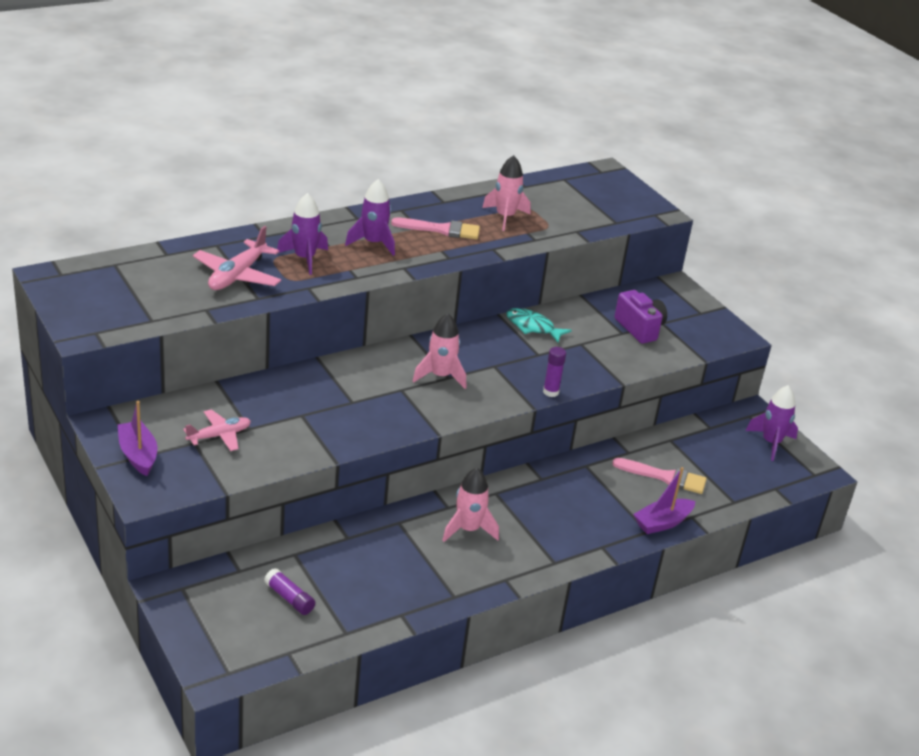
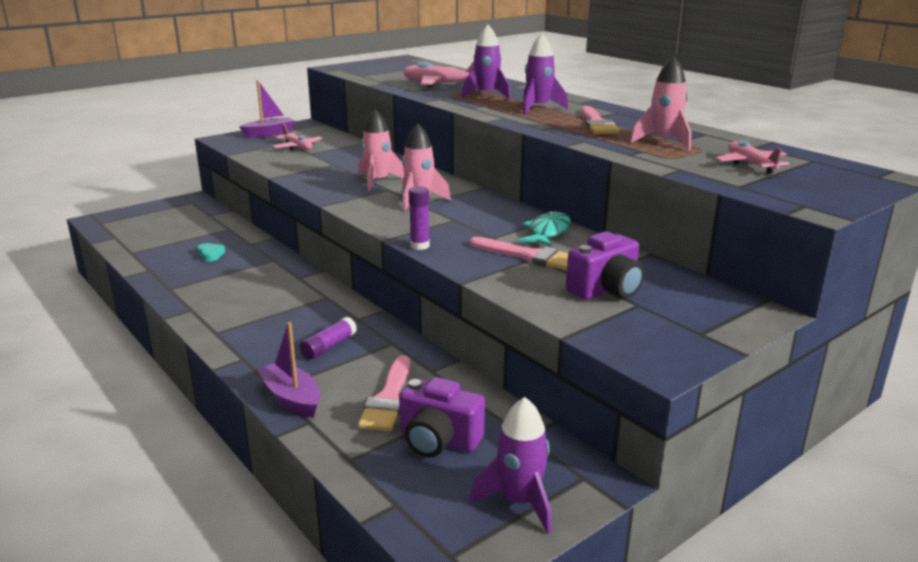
camera: 85 degrees right, 10 degrees down
(289, 598) = (176, 232): purple glue stick -> purple glue stick (329, 346)
(373, 568) = (210, 255): none -> turquoise heart
(468, 529) = (266, 288): pink rocket -> pink rocket (378, 182)
(570, 203) = (750, 164): none -> pink plane
(579, 346) = (529, 256): none -> pink brush
(714, 462) = (438, 440): none -> purple camera

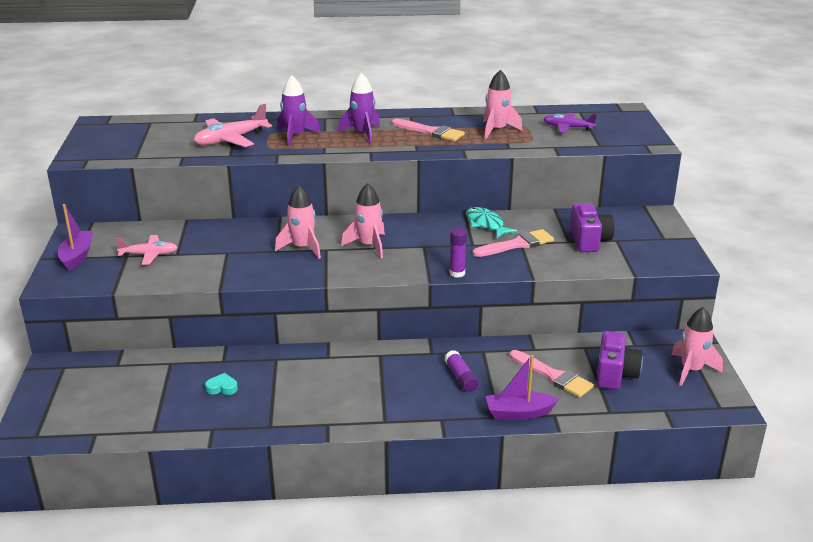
camera: 55 degrees left, 5 degrees up
(438, 440) = (615, 374): purple camera -> purple camera turned 45 degrees counterclockwise
(519, 501) = (691, 370): purple rocket -> pink rocket
(750, 164) = (568, 128): pink plane -> purple plane

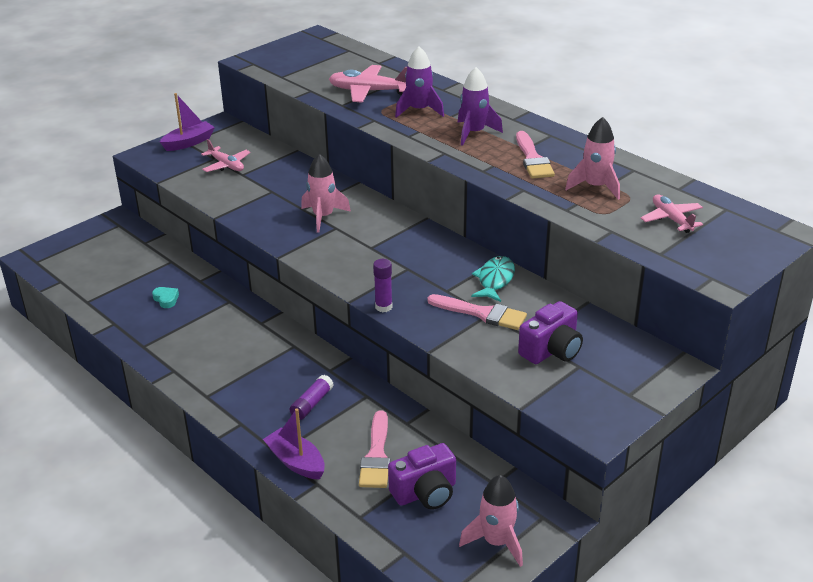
camera: 50 degrees right, 5 degrees up
(368, 246) = (369, 243): pink rocket -> none
(568, 128) = (671, 219): purple plane -> pink plane

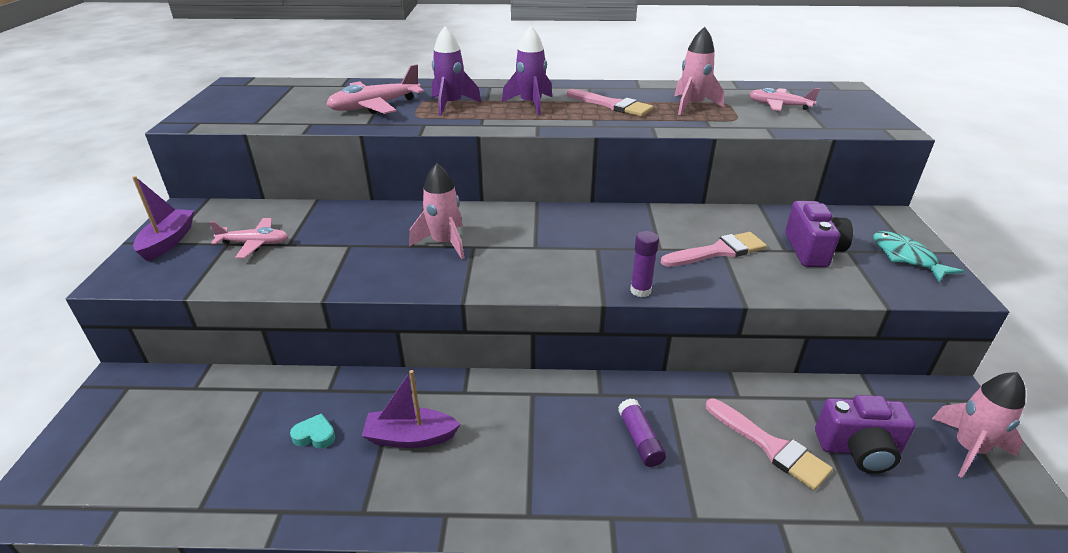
camera: 45 degrees left, 0 degrees up
(296, 462) = (726, 514): purple boat -> purple boat (410, 437)
(425, 493) = (858, 449): purple camera -> purple camera turned 75 degrees clockwise
(495, 280) = (676, 221): turquoise fish -> turquoise fish (906, 257)

